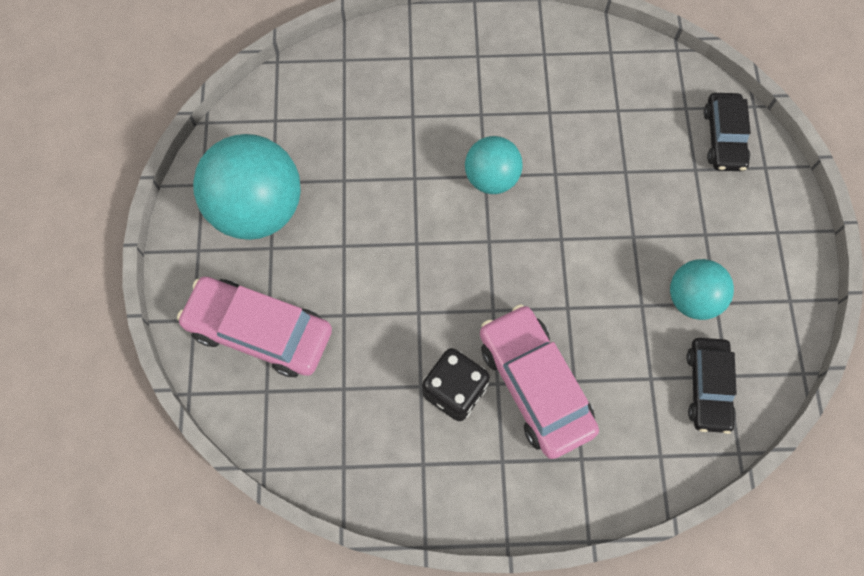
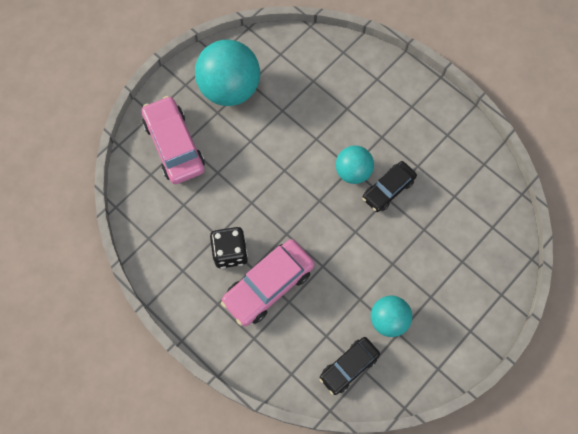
camera: 45 degrees right, 0 degrees up
(535, 385) = (268, 285): pink car -> pink car turned 150 degrees counterclockwise
(723, 138) = (495, 260): black car -> black car (388, 189)

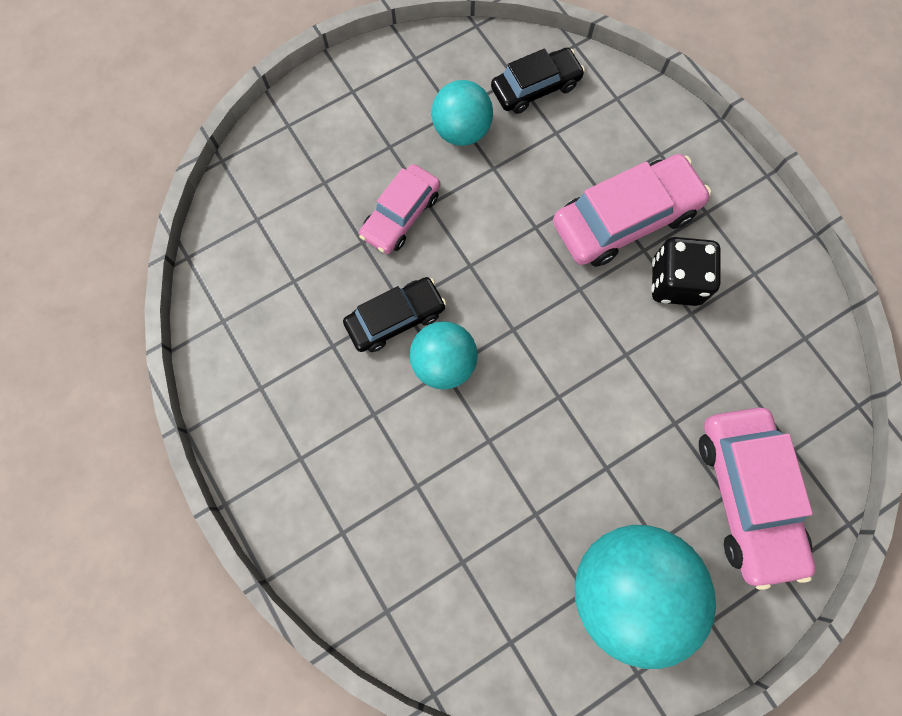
camera: 165 degrees left, 5 degrees up
(407, 252) = (401, 215): none -> pink car

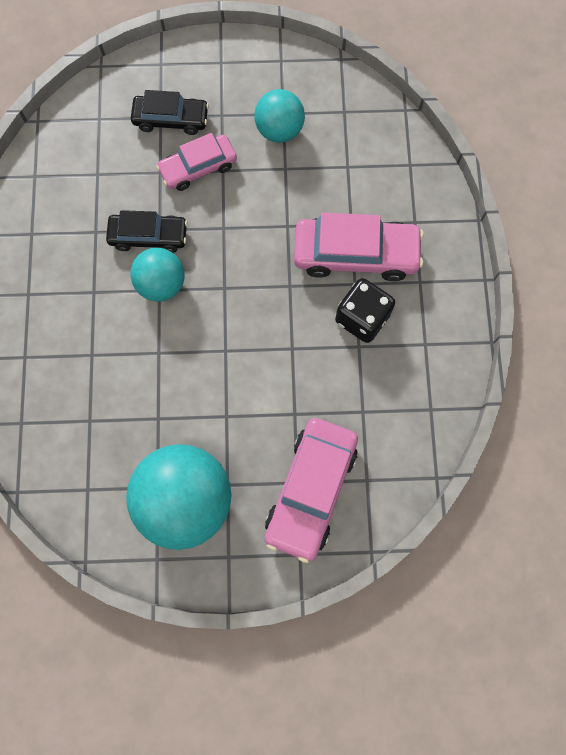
camera: 30 degrees right, 0 degrees up
(535, 87) = (354, 126): black car -> black car (171, 119)

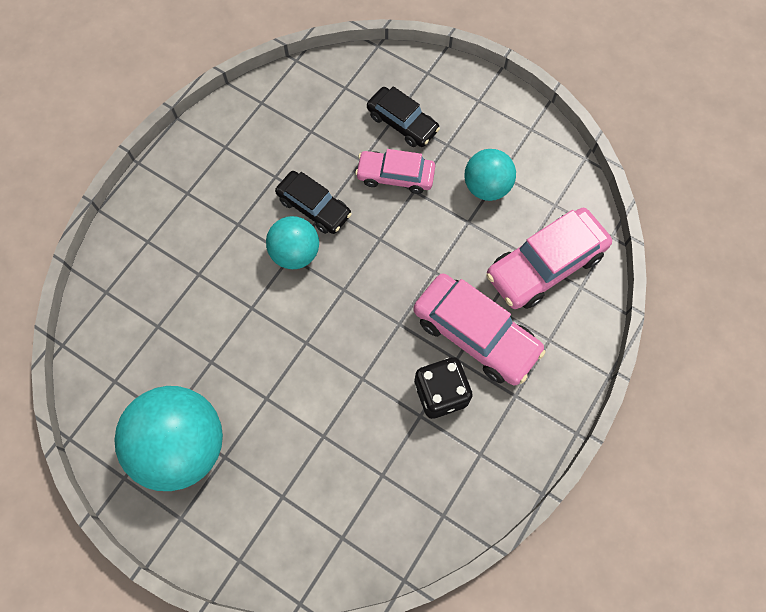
camera: 35 degrees right, 5 degrees down
(311, 490) = (288, 511): pink car -> pink car (545, 265)

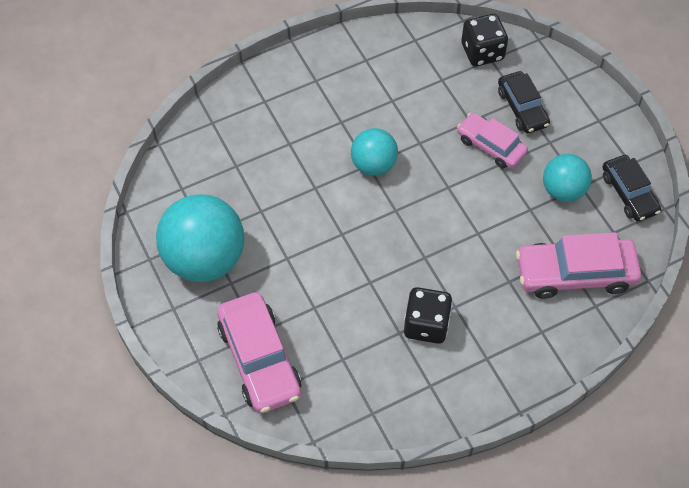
camera: 30 degrees right, 10 degrees down
(314, 207) = (409, 138): black car -> black car (629, 193)
(333, 84) = (482, 52): none -> black dice
(475, 334) = (482, 296): pink car -> pink car (259, 359)

